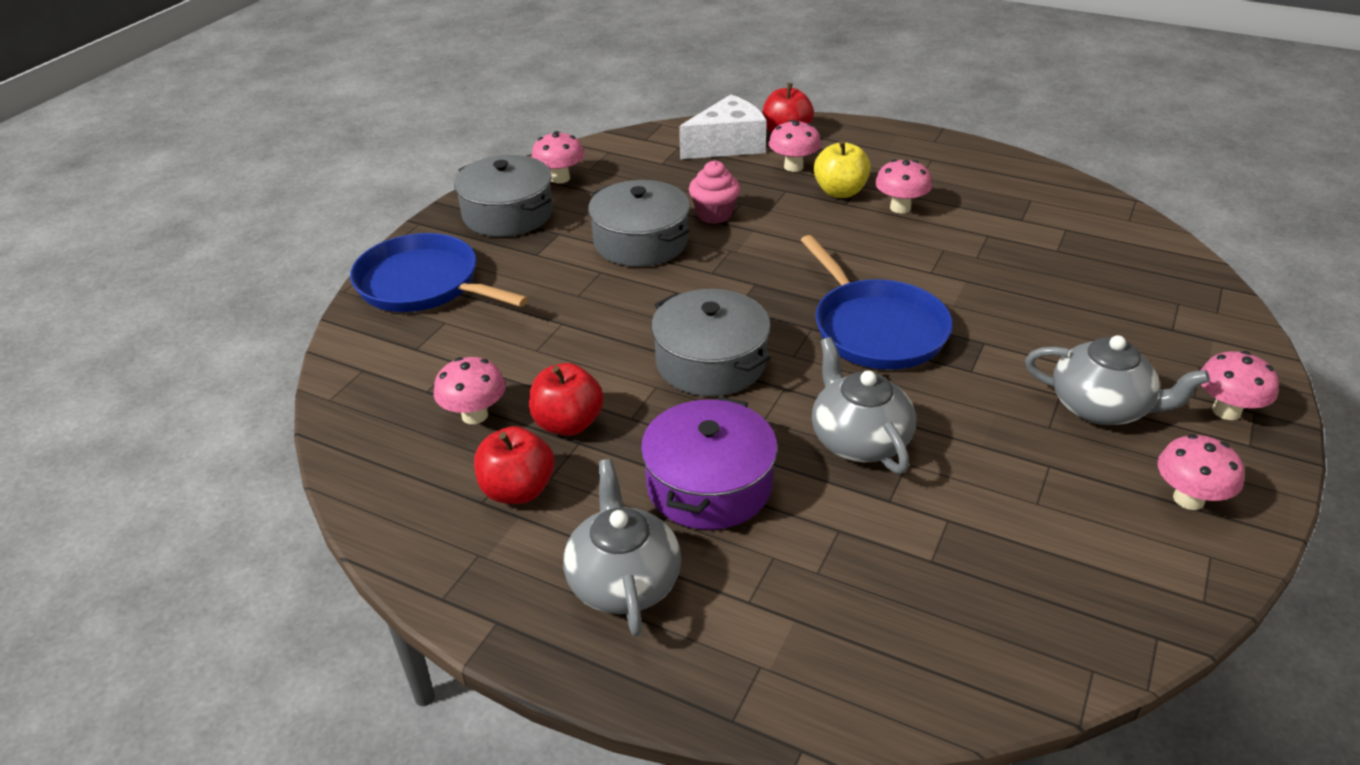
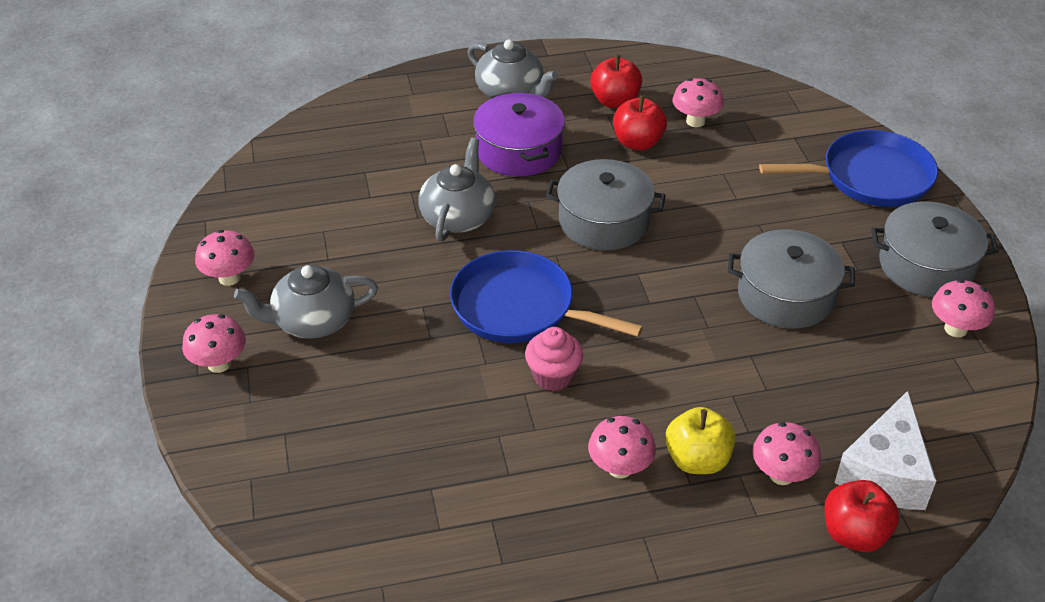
camera: 140 degrees right, 5 degrees up
(714, 214) = (770, 360): pink cupcake -> pink cupcake (553, 376)
(859, 440) = (458, 217): grey teapot -> grey teapot turned 105 degrees counterclockwise

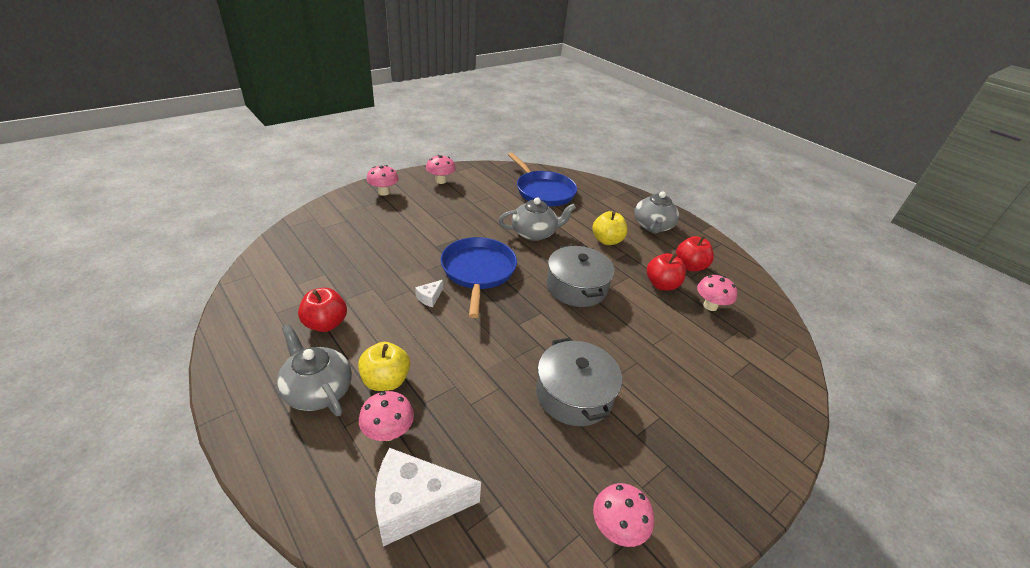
camera: 60 degrees right, 5 degrees down
(312, 321) = (426, 209): grey teapot -> grey teapot (317, 390)
(519, 151) = (607, 240): purple pot -> yellow apple
(553, 376) = (429, 298): pink cupcake -> white cheese
(620, 468) = (365, 344): pink mushroom -> none
(854, 534) = (341, 495): red apple -> red apple (326, 324)
(870, 177) = (753, 421): blue pan -> blue pan (543, 191)
(926, 266) = (680, 486): grey pot -> none

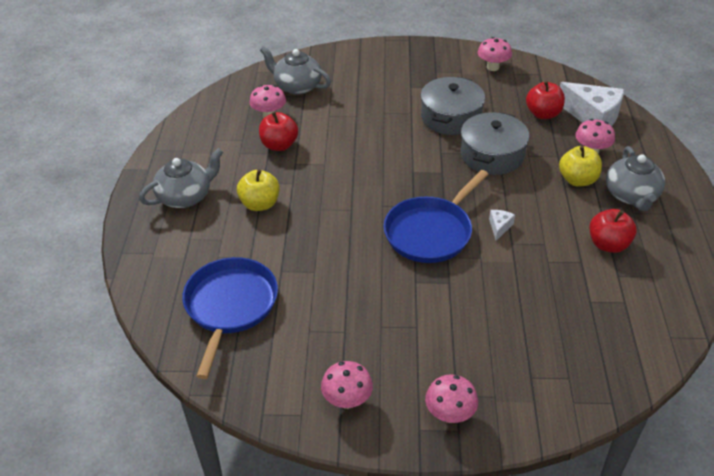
camera: 135 degrees left, 5 degrees up
(429, 298) = (499, 227): white cheese -> white cheese turned 60 degrees counterclockwise
(534, 233) = (323, 248): grey teapot -> grey teapot (297, 86)
(576, 287) = (356, 176): grey pot -> grey pot (492, 155)
(690, 266) = (226, 146): red apple -> red apple (543, 114)

